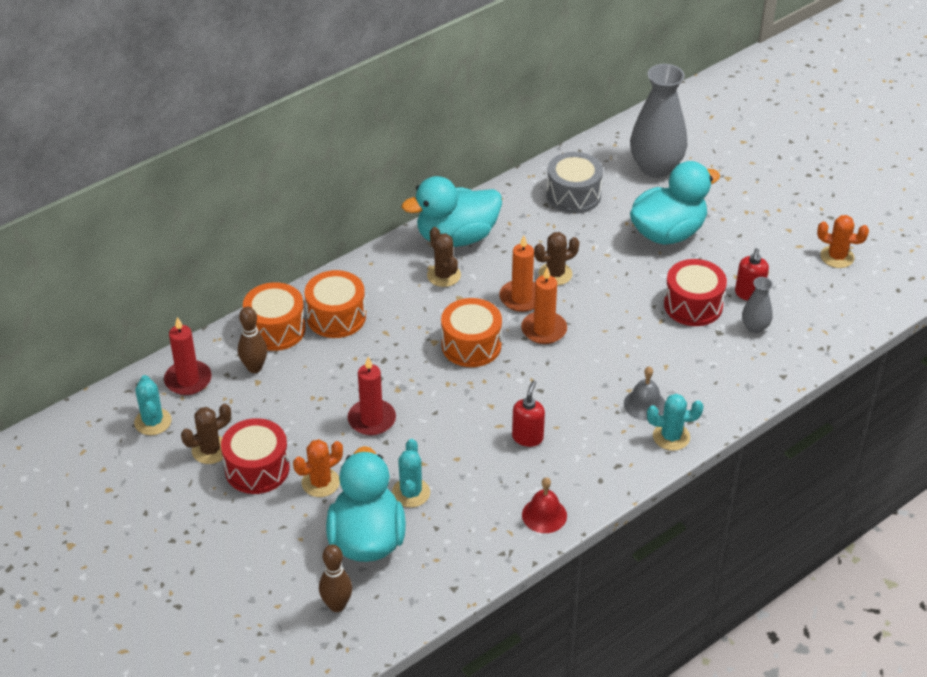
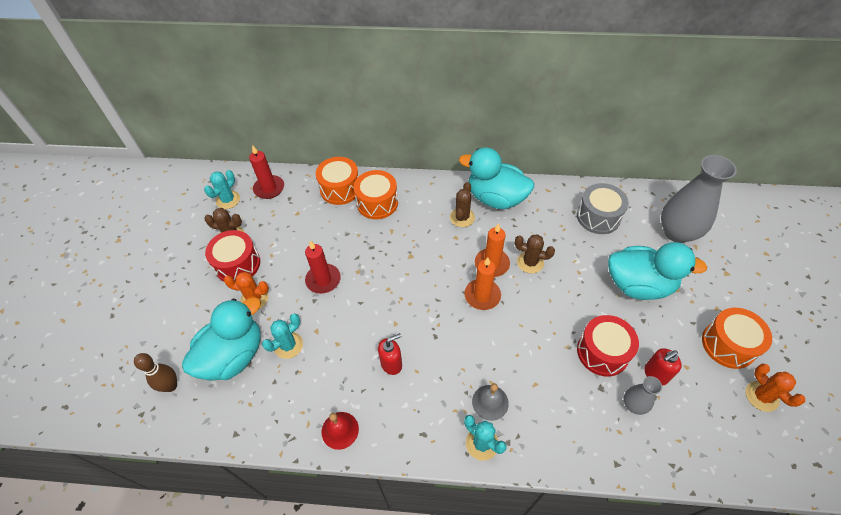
camera: 45 degrees right, 10 degrees up
(254, 368) = (305, 204): brown bowling pin -> none
(471, 345) = (428, 274): orange drum -> orange drum (728, 345)

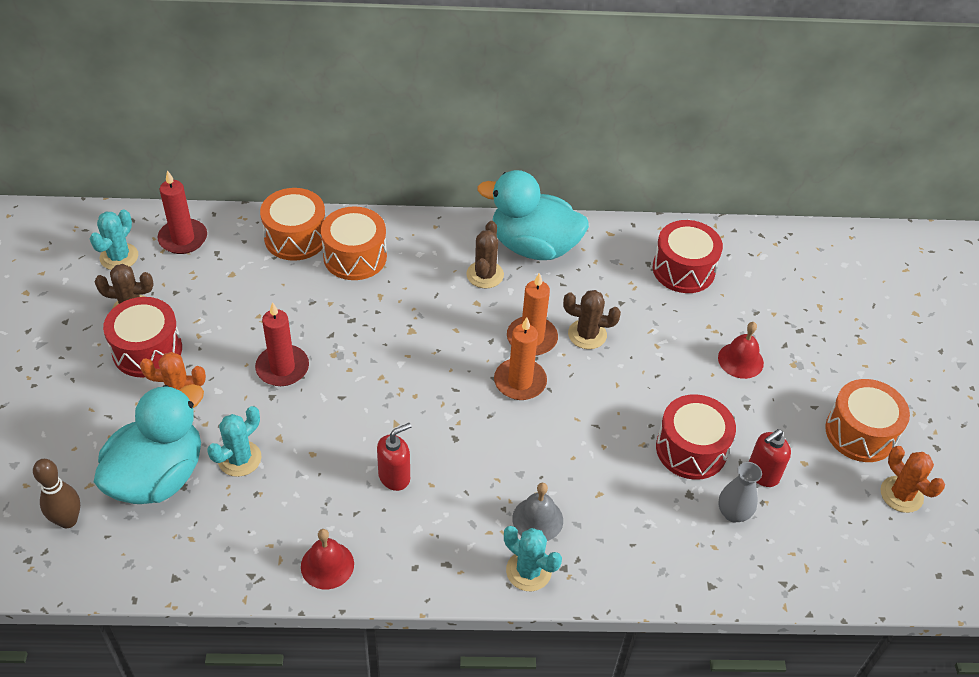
camera: 10 degrees left, 5 degrees down
(598, 217) = (683, 269): grey drum -> red drum
(638, 285) = (740, 360): turquoise duck -> red bell
(677, 232) = (794, 288): grey vase -> none

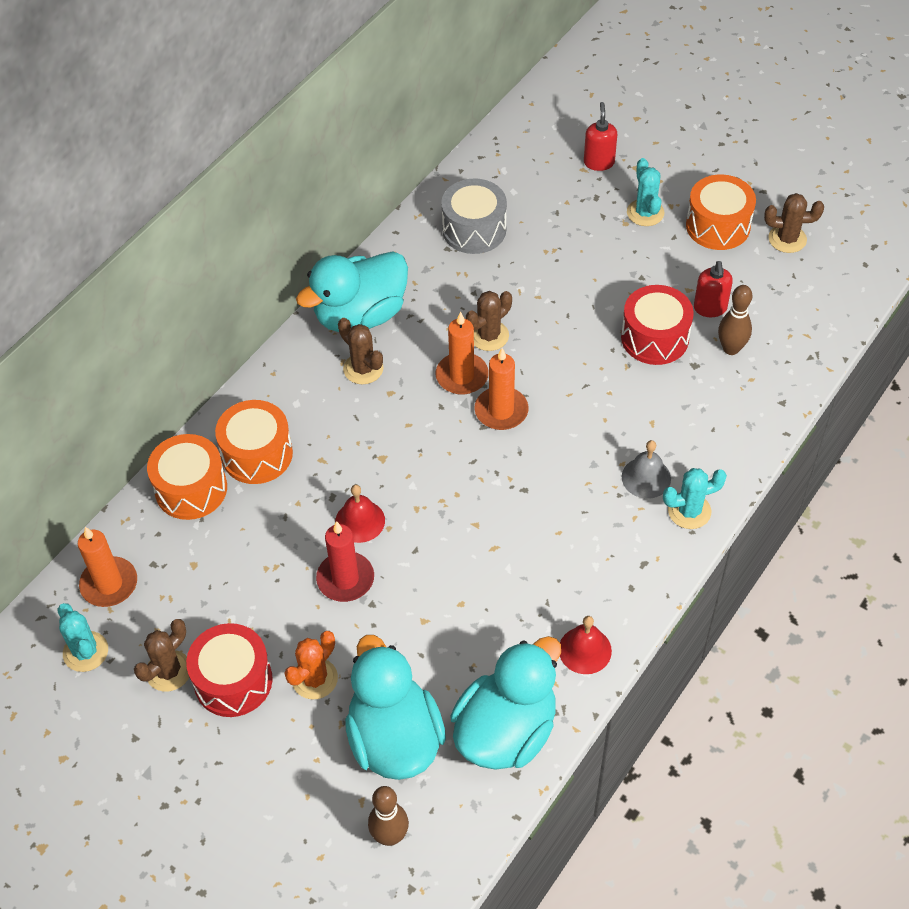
camera: 50 degrees left, 5 degrees up
(183, 239) = (109, 584): red candle -> orange candle
(211, 549) = (506, 731): none -> turquoise duck
(239, 459) = (424, 663): turquoise cactus -> turquoise cactus (645, 213)
(394, 477) = (531, 554): red soap dispenser -> red soap dispenser (599, 162)
(683, 269) = (474, 230): red drum -> grey drum
(733, 513) = (731, 348): grey vase -> brown bowling pin
(740, 360) = (595, 253): red bell -> red bell (360, 521)
(901, 494) = (787, 239): orange cactus -> brown cactus

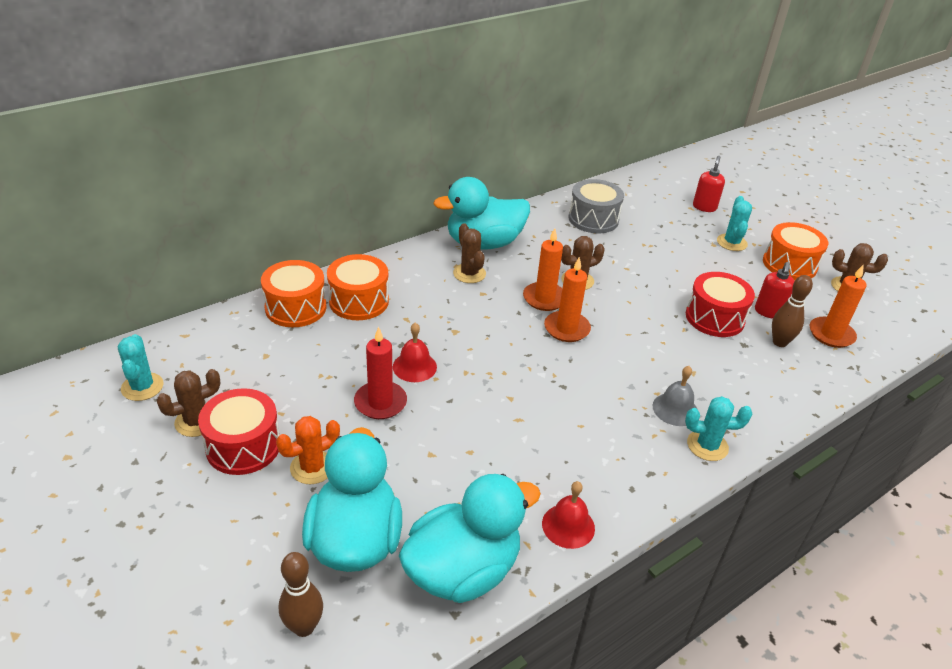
camera: 15 degrees right, 15 degrees down
(109, 584) = (193, 348): orange candle -> orange candle (831, 334)

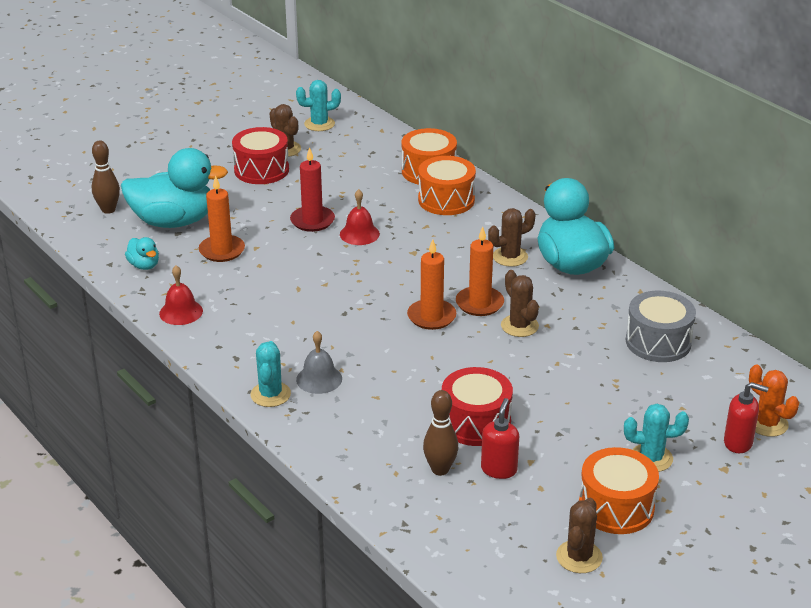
camera: 90 degrees right, 5 degrees down
(312, 467) = (241, 199): orange cactus -> orange cactus (767, 423)
(462, 570) = (144, 265): turquoise duck -> turquoise duck, size x0.44
(768, 312) = (499, 469): red soap dispenser -> red soap dispenser turned 90 degrees clockwise
(831, 334) = (465, 518): orange candle -> orange candle (222, 251)

